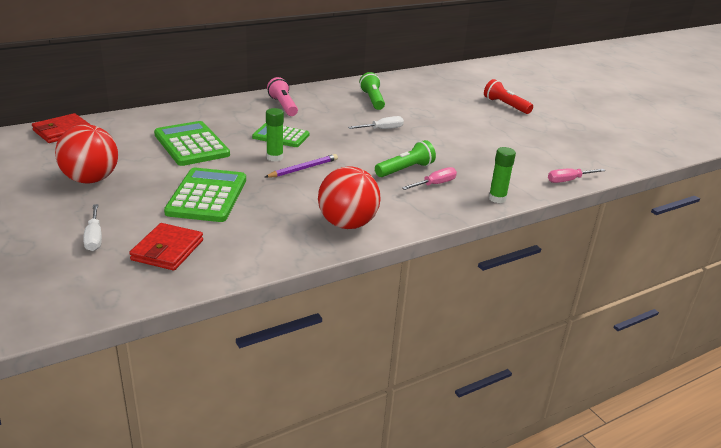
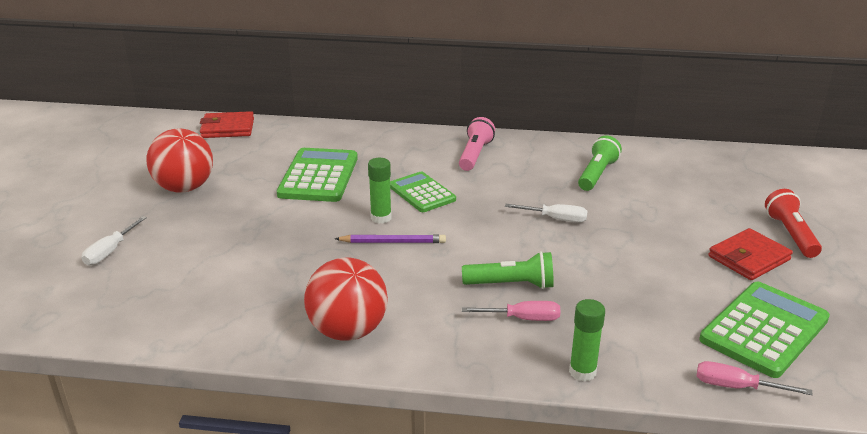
camera: 40 degrees right, 0 degrees up
(167, 250) = (146, 290): red wallet -> red wallet (749, 258)
(207, 196) = (256, 241): green calculator -> green calculator (764, 329)

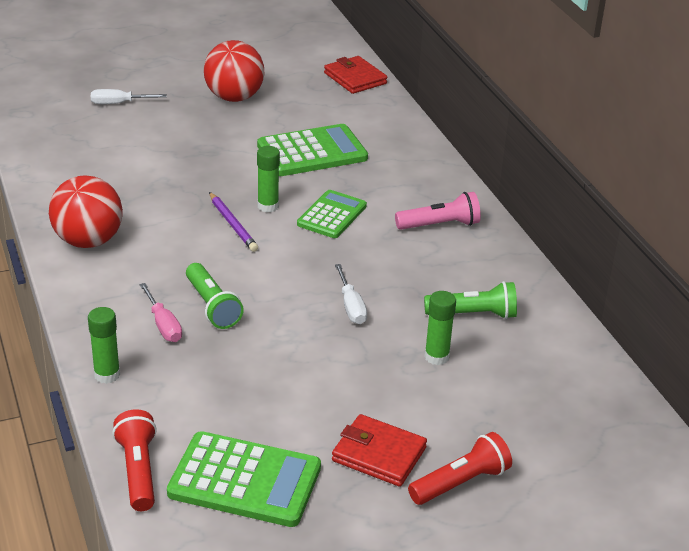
camera: 60 degrees right, 5 degrees up
(640, 202) = (436, 357): none -> green glue stick
(735, 387) = (138, 471): pink screwdriver -> red flashlight

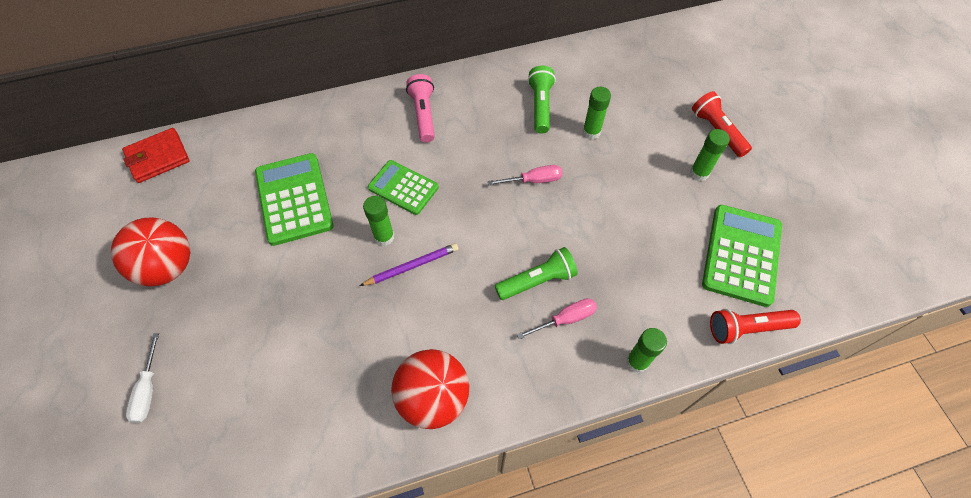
camera: 85 degrees left, 25 degrees up
(351, 307) = (534, 180): white screwdriver -> pink screwdriver
(379, 454) = (699, 173): red wallet -> green glue stick

